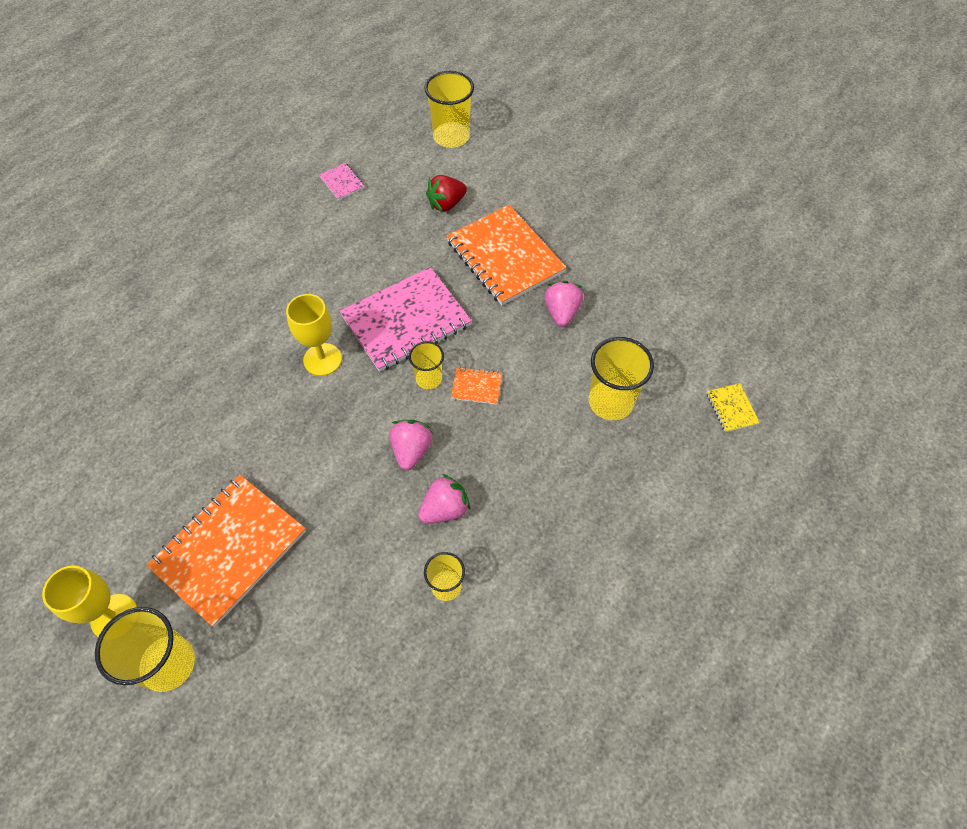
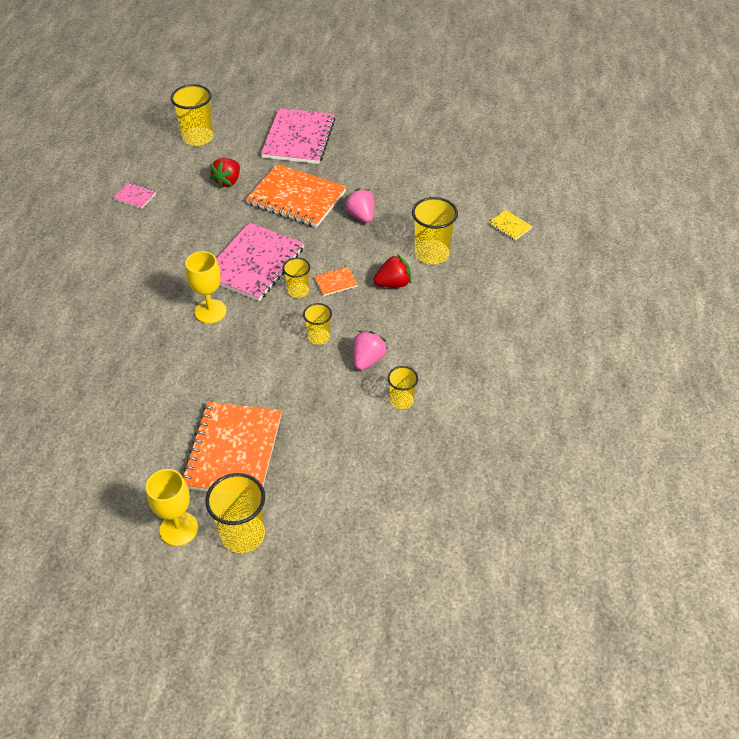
camera: 30 degrees left, 10 degrees down
(411, 450) = (319, 337): pink strawberry -> yellow cup
(539, 421) = (393, 283): none -> red strawberry
(557, 181) = (298, 138): none -> pink notebook

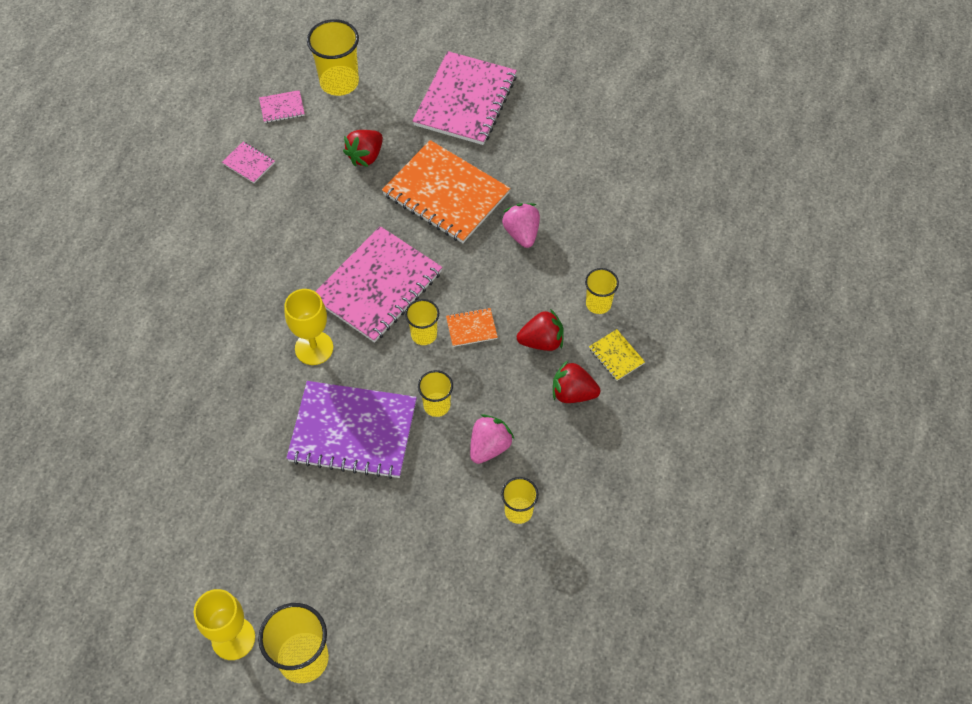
camera: 10 degrees right, 10 degrees up
(155, 158) = (282, 108): none -> pink notebook
(233, 451) = (310, 546): orange notebook -> none
(253, 364) = (353, 431): none -> purple notebook
(426, 314) = (573, 393): none -> red strawberry
(431, 253) = (598, 304): yellow cup -> yellow cup, size x0.59
(509, 226) = (706, 276): yellow notebook -> yellow notebook (616, 356)

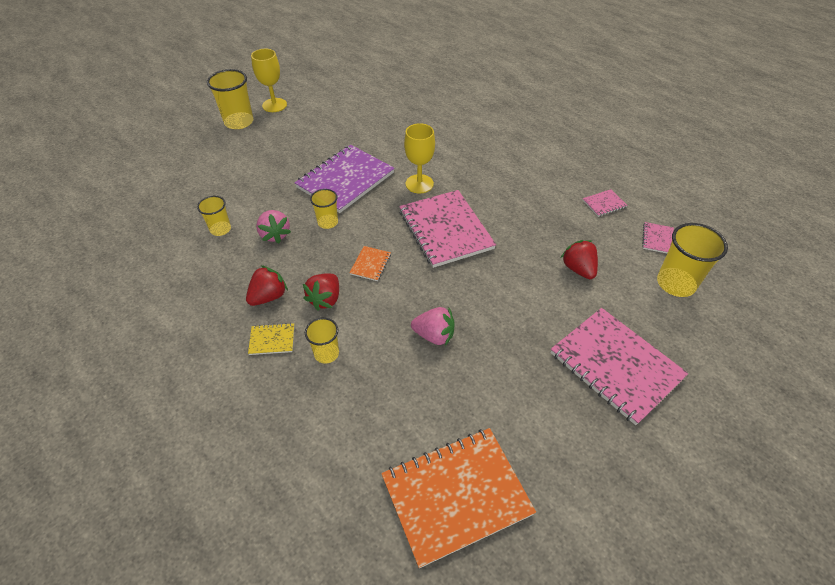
camera: 120 degrees right, 10 degrees down
(424, 334) = (386, 237): yellow cup -> none
(446, 194) = (508, 303): orange notebook -> orange notebook (456, 495)

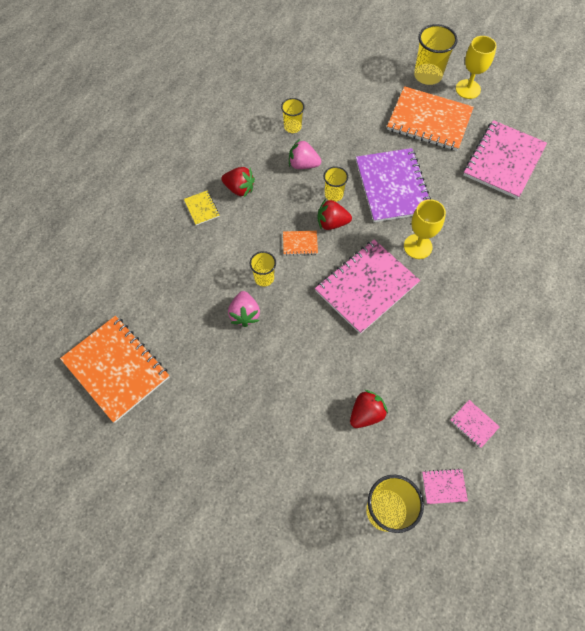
camera: 70 degrees right, 15 degrees up
(275, 234) = (303, 164): pink strawberry -> pink strawberry turned 60 degrees clockwise
(289, 136) = (429, 120): none -> orange notebook
(325, 299) = (251, 226): red strawberry -> red strawberry (332, 223)
(326, 353) = (202, 247): yellow cup -> yellow cup (264, 278)
(345, 180) = (392, 186): purple notebook -> purple notebook turned 60 degrees clockwise
(615, 365) = (264, 464): pink notebook -> pink notebook (503, 161)

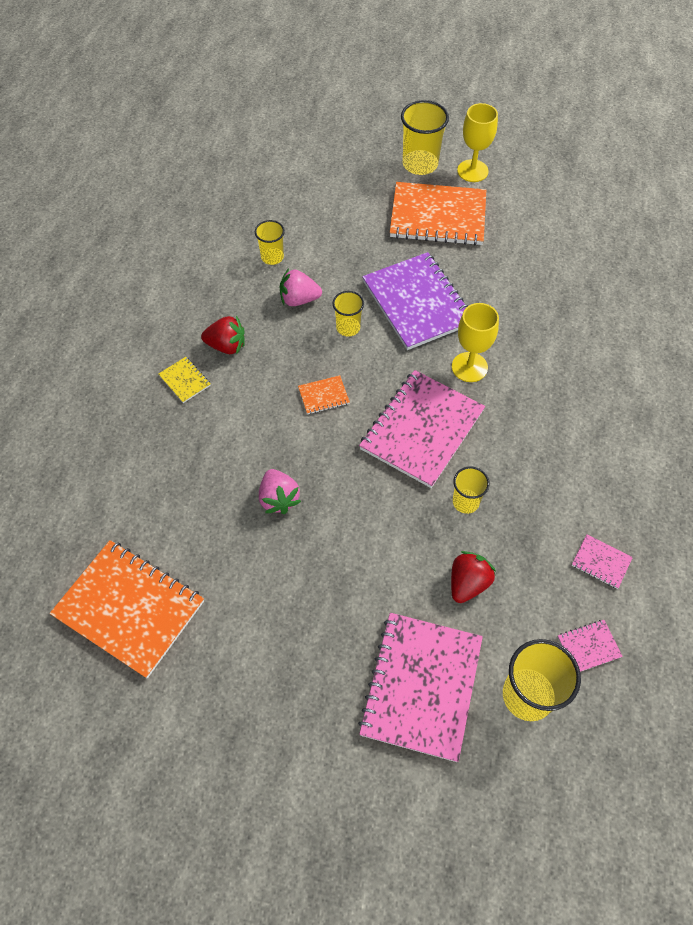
camera: 15 degrees left, 5 degrees down
(264, 278) = (290, 448): yellow cup -> yellow cup (465, 502)
(332, 223) = (356, 362): red strawberry -> none
(503, 161) = (540, 245): pink notebook -> pink notebook (421, 686)

